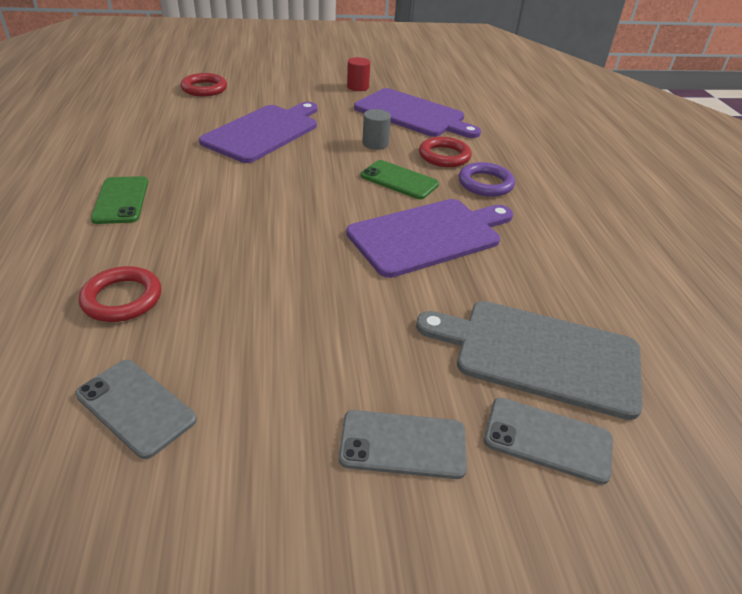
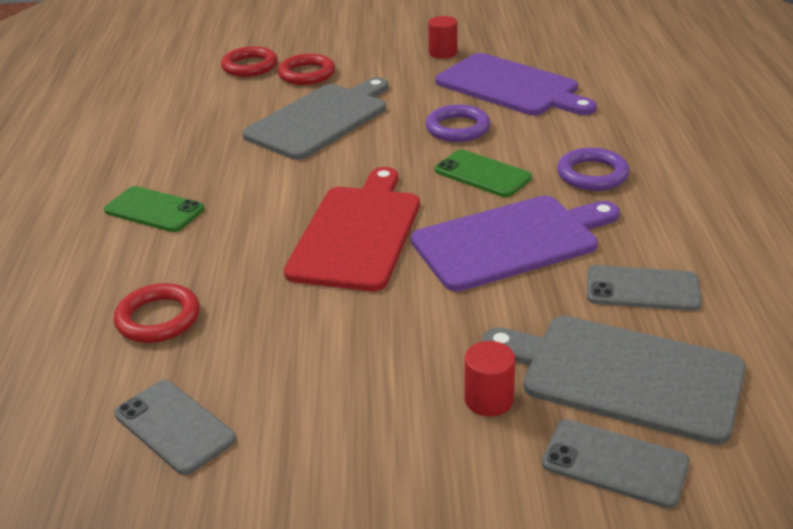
camera: 10 degrees right, 5 degrees down
(121, 200) = (154, 210): green phone -> green phone turned 60 degrees counterclockwise
(264, 132) = (320, 119): purple cutting board -> grey cutting board
(300, 225) = (358, 233): none -> red cutting board
(375, 144) = (457, 128): grey cylinder -> purple ring
(403, 444) = (451, 466): grey phone -> grey phone (642, 289)
(428, 378) = (489, 399): none -> red cylinder
(444, 156) = (544, 141): red ring -> red ring (307, 74)

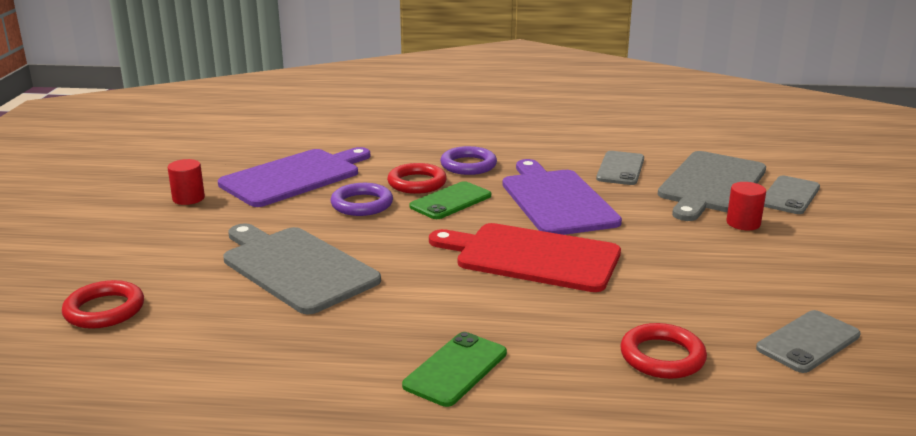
camera: 85 degrees left, 10 degrees down
(307, 74) = (168, 272): red ring -> red ring (417, 183)

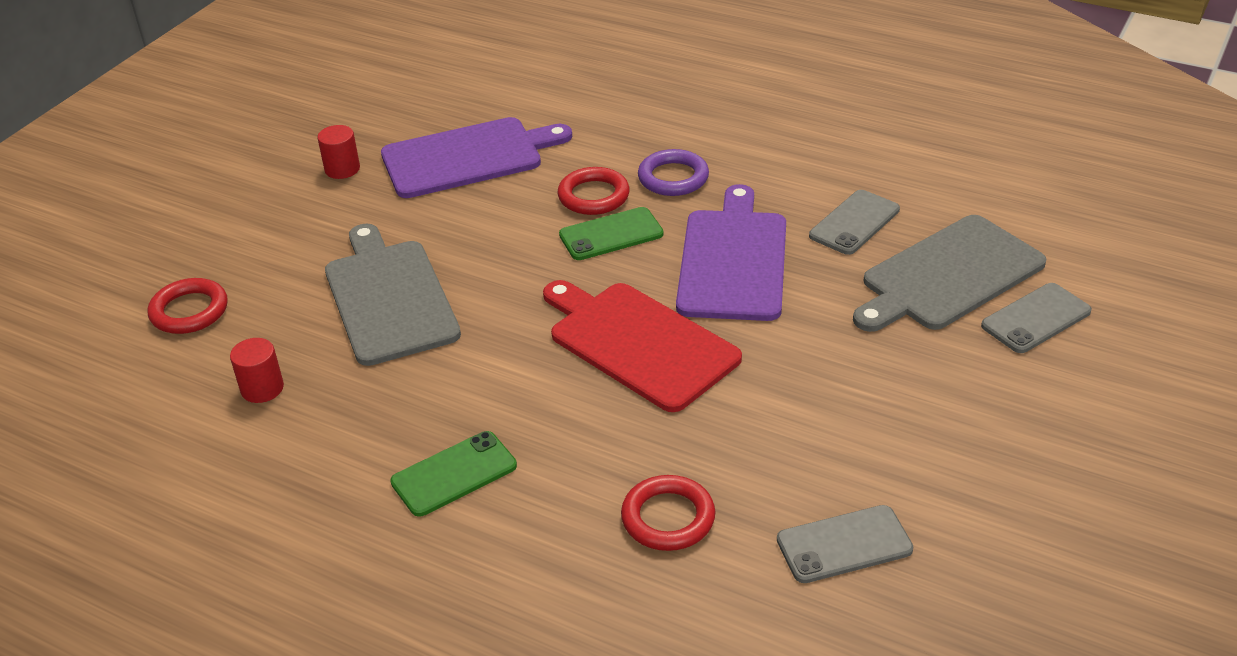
camera: 25 degrees right, 15 degrees up
(362, 204) = (512, 218): purple ring -> none
(743, 223) = (930, 351): red cylinder -> red cylinder (262, 388)

